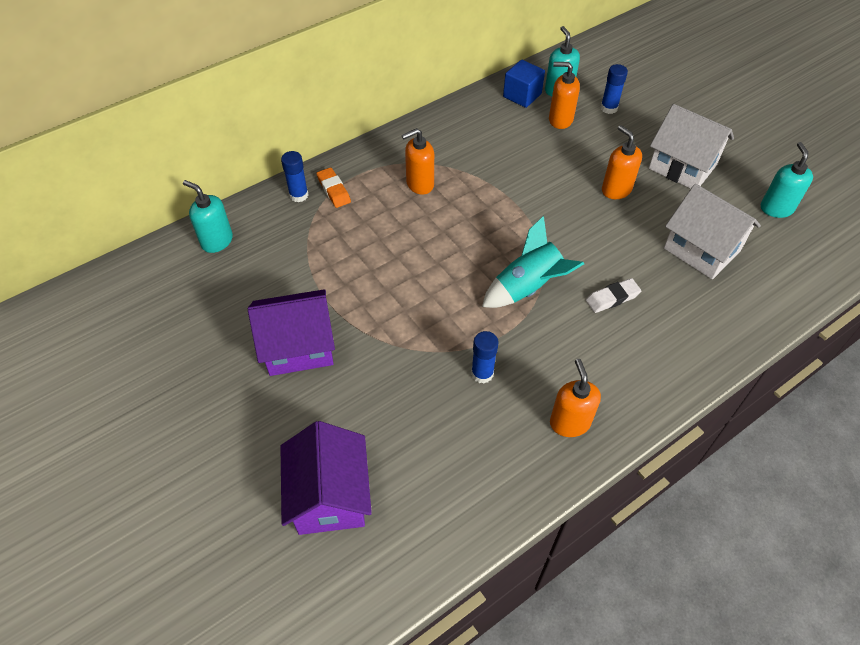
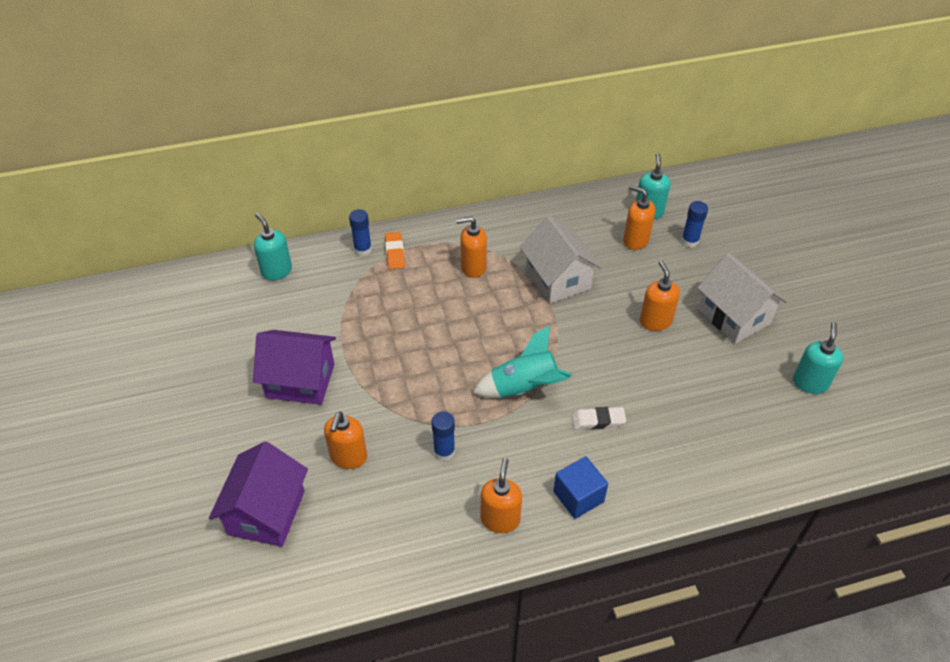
camera: 20 degrees right, 5 degrees down
(388, 410) = (348, 457): none -> orange soap dispenser
(522, 95) = (610, 208): blue cube -> blue cube (578, 496)
(701, 250) = (710, 401): white house -> white house (557, 279)

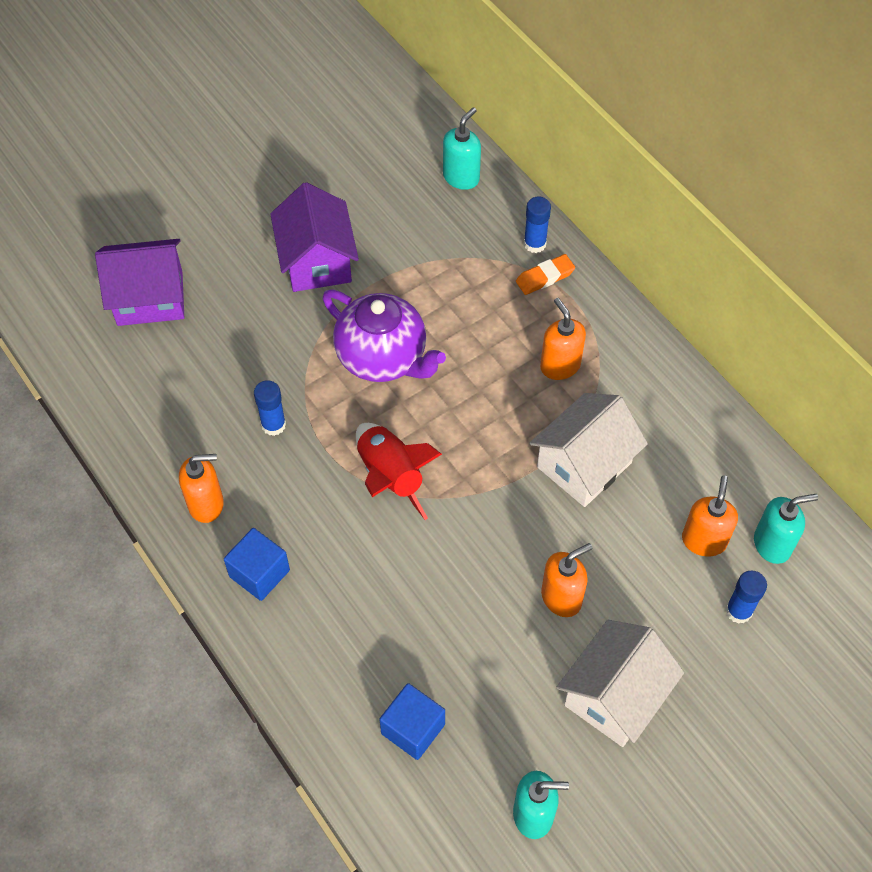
camera: 70 degrees right, 10 degrees up
(348, 457) = (236, 341): orange soap dispenser -> none
(416, 363) = (383, 358): none -> purple teapot
(523, 388) = (390, 476): turquoise rocket -> red rocket
(598, 421) = (372, 568): white eraser -> none
(735, 432) = (413, 729): none -> blue cube

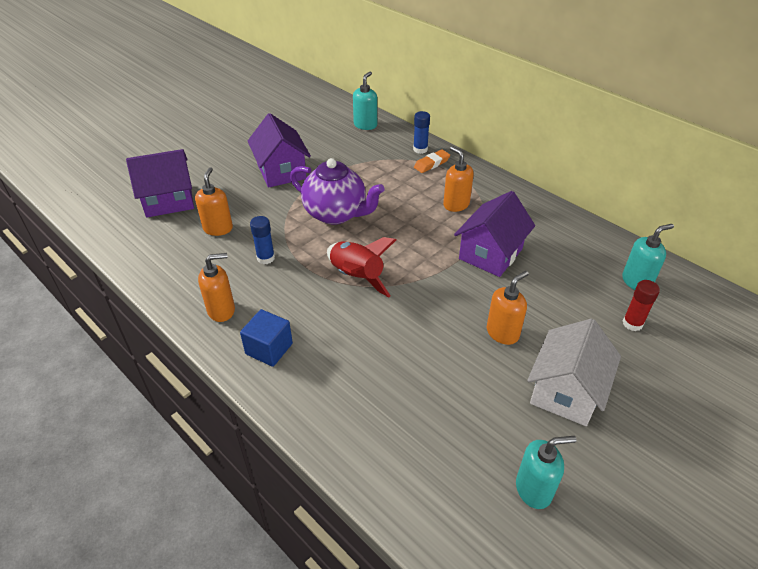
camera: 10 degrees left, 15 degrees down
(413, 729) = (415, 439): blue cube -> none
(584, 465) = (490, 254): white house -> purple house
(704, 540) = (589, 285): orange soap dispenser -> orange soap dispenser (218, 228)
(738, 611) = (632, 323): blue glue stick -> red glue stick

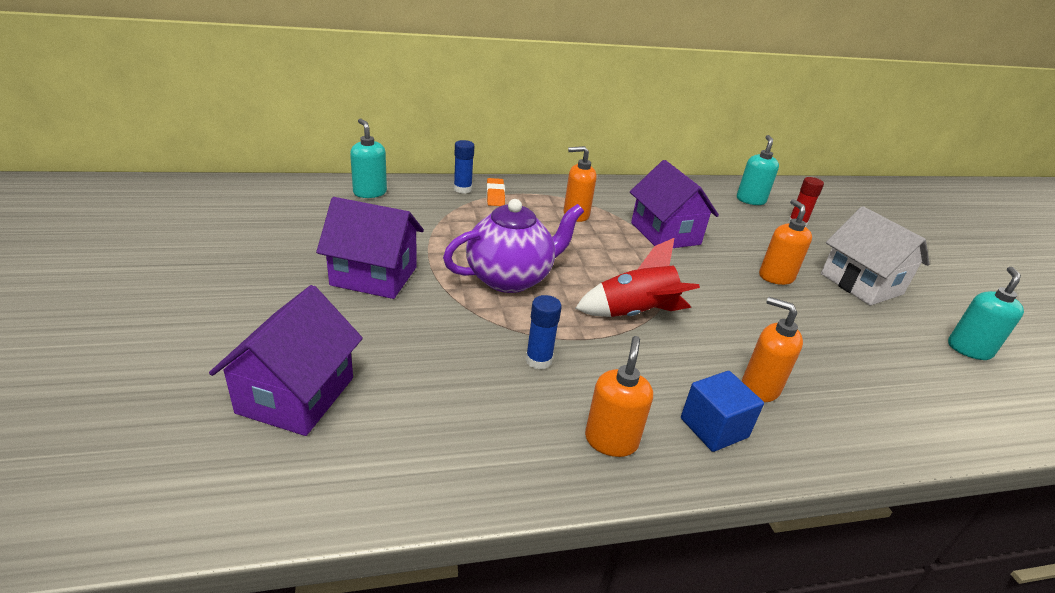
camera: 60 degrees left, 10 degrees down
(218, 228) = (429, 374): orange soap dispenser -> orange soap dispenser (759, 388)

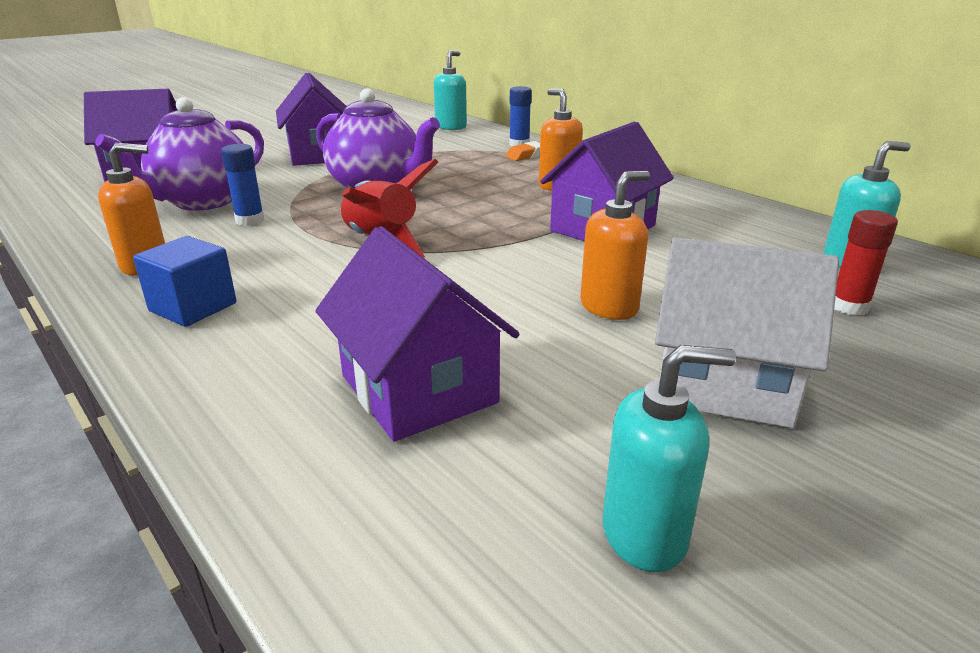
camera: 65 degrees right, 5 degrees down
(457, 376) = (202, 202): none -> purple teapot
(759, 388) = (293, 324): orange soap dispenser -> none
(852, 365) = (418, 389): none -> purple house
(861, 284) = (724, 384): white house -> white house turned 75 degrees clockwise

